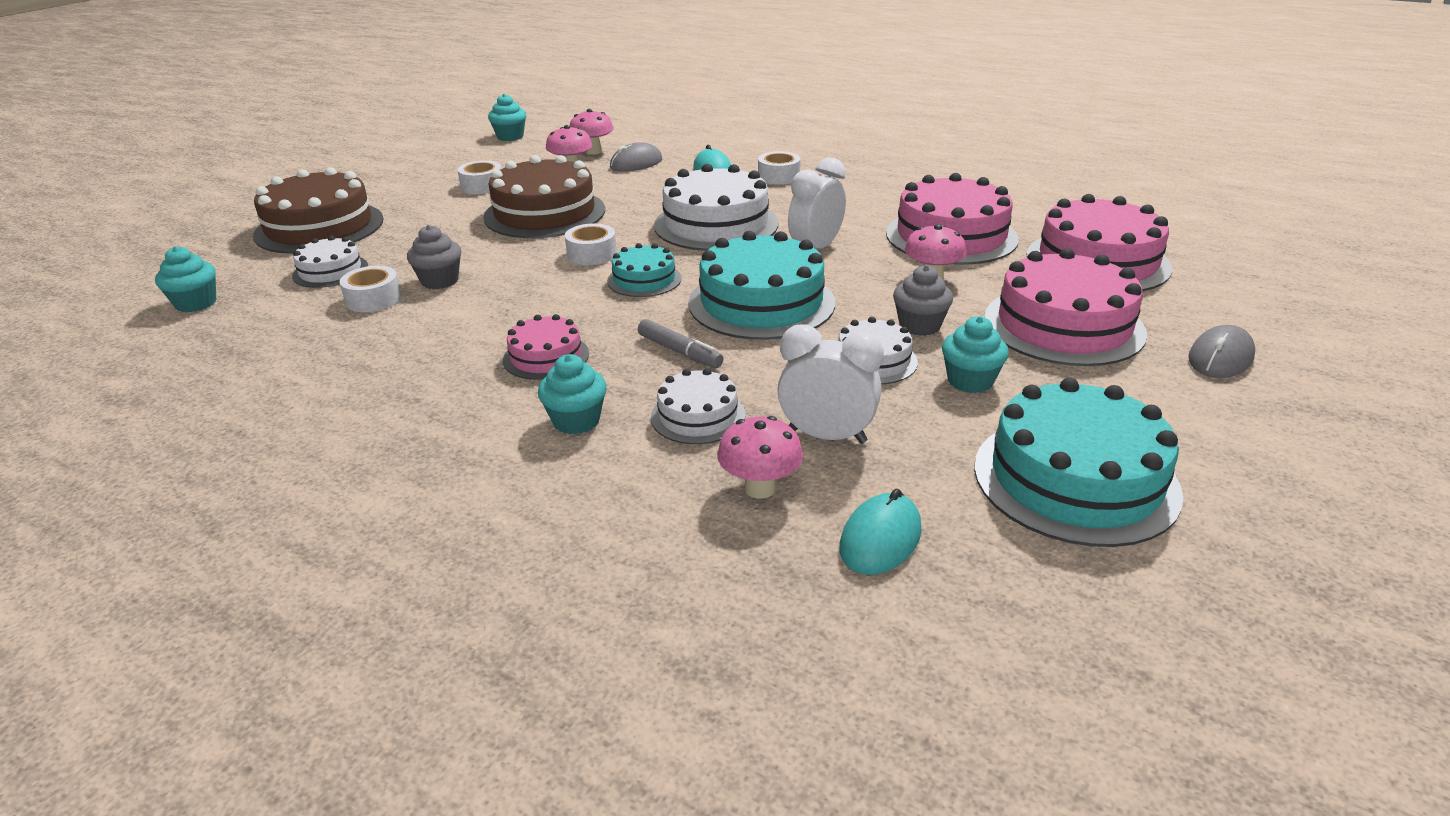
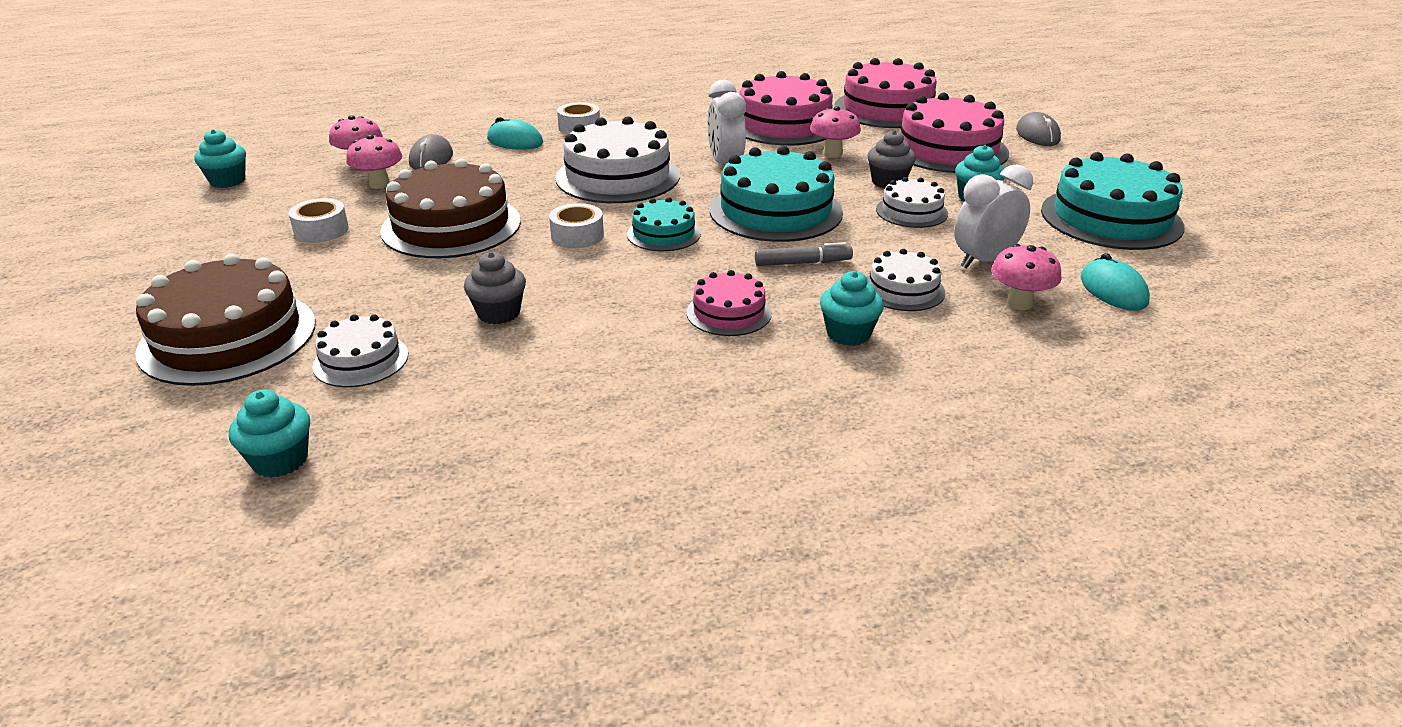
camera: 50 degrees left, 0 degrees up
(373, 299) = (475, 355): white tape -> none

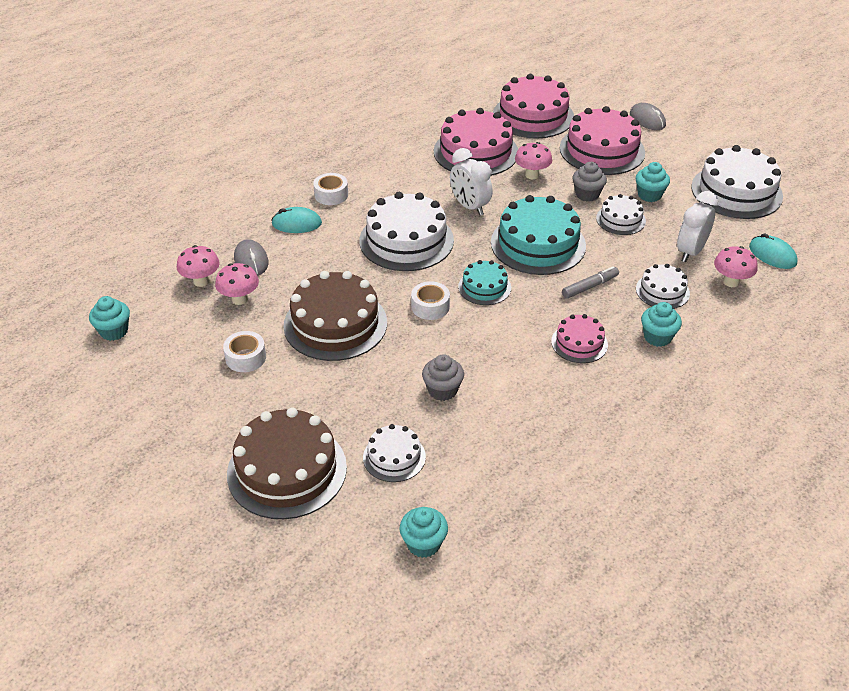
camera: 25 degrees left, 10 degrees up
(1111, 218) = (736, 191): turquoise cake -> white cake

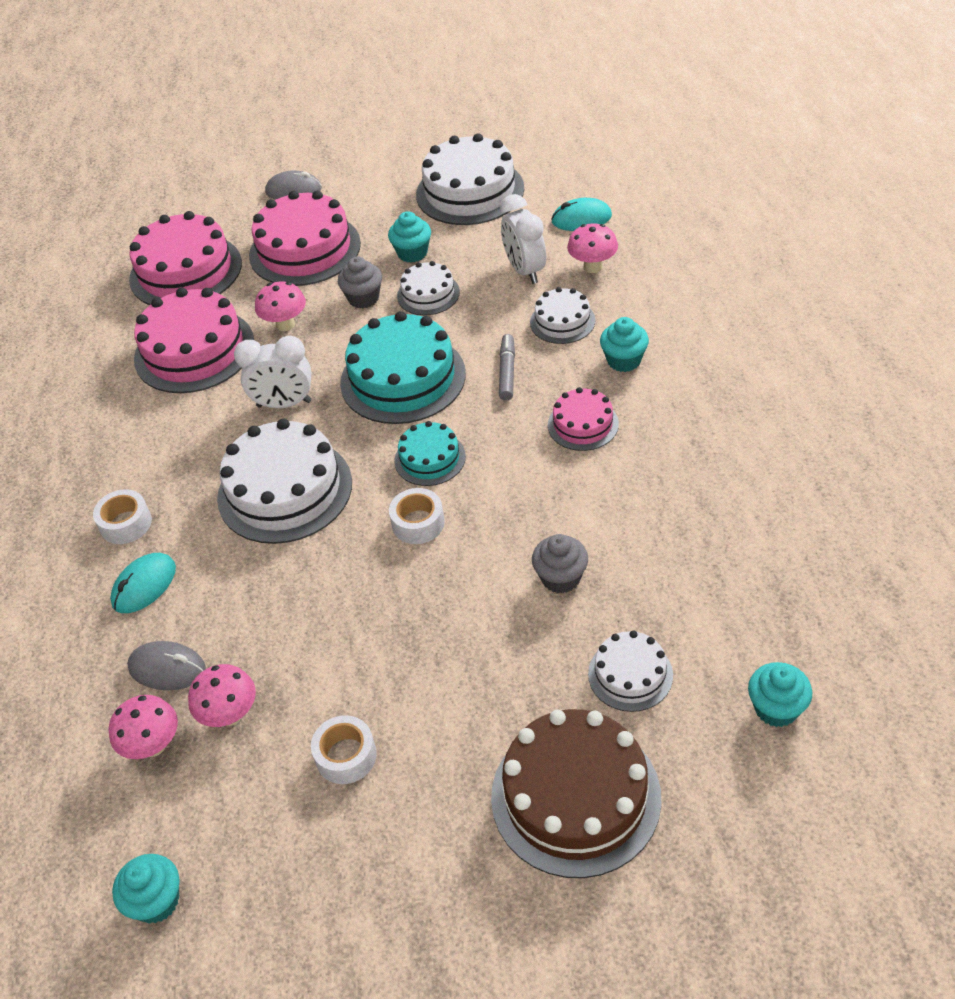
camera: 50 degrees left, 5 degrees up
(335, 324) = (367, 630): brown cake -> none

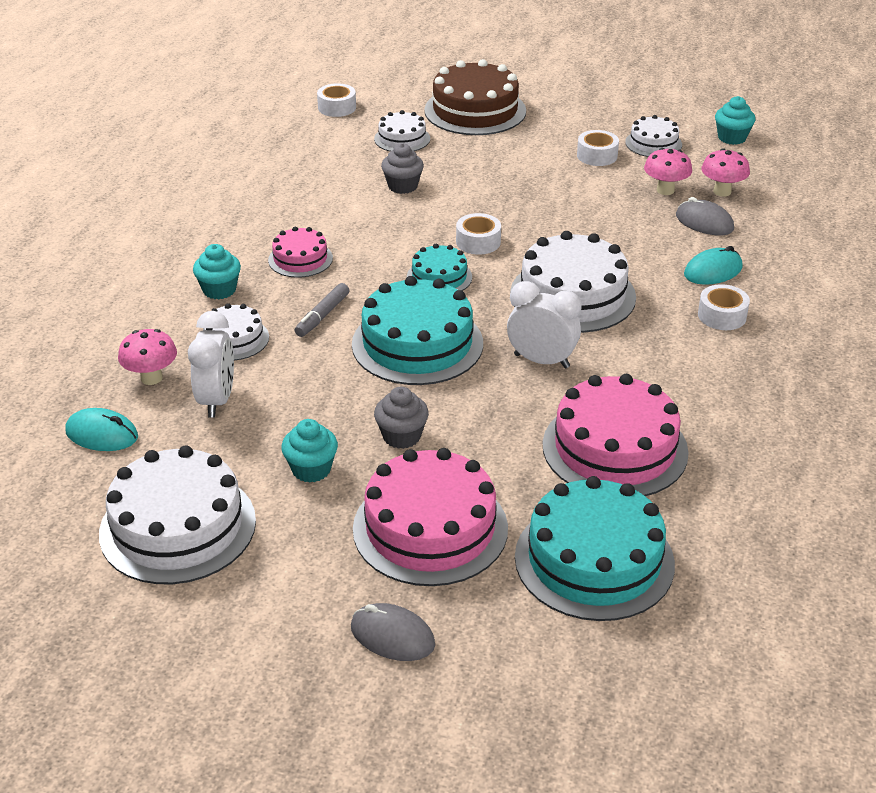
camera: 160 degrees left, 10 degrees down
(185, 271) = (594, 560): pink cake -> turquoise cake
(285, 324) = (502, 439): pink mushroom -> none
(428, 294) = (332, 414): white cake -> white cake (653, 143)
(776, 708) = (337, 107): turquoise cupcake -> white tape

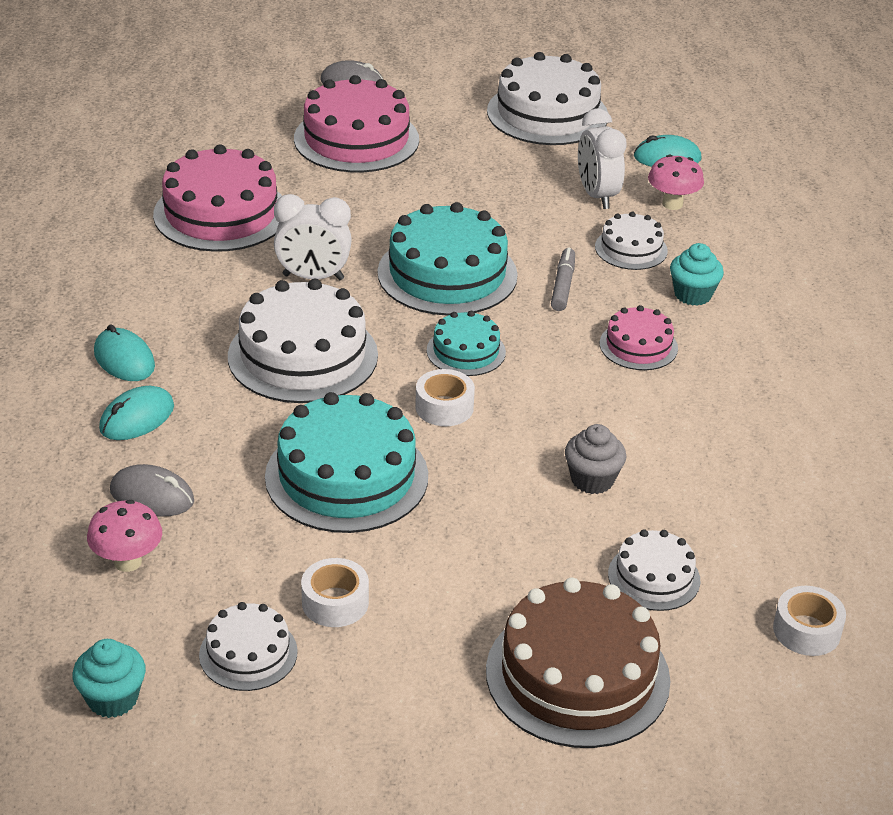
camera: 160 degrees right, 0 degrees up
(311, 469) = (475, 161): turquoise cupcake -> none
(401, 436) = (415, 194): grey cupcake -> none
(594, 560) = (221, 139): turquoise cake -> turquoise cake (346, 476)
(665, 190) = (215, 547): pink mushroom -> none
(722, 316) = (124, 359): white tape -> turquoise mouse

